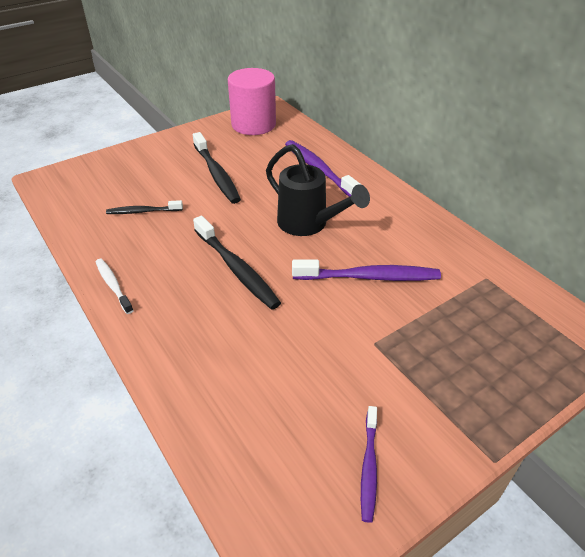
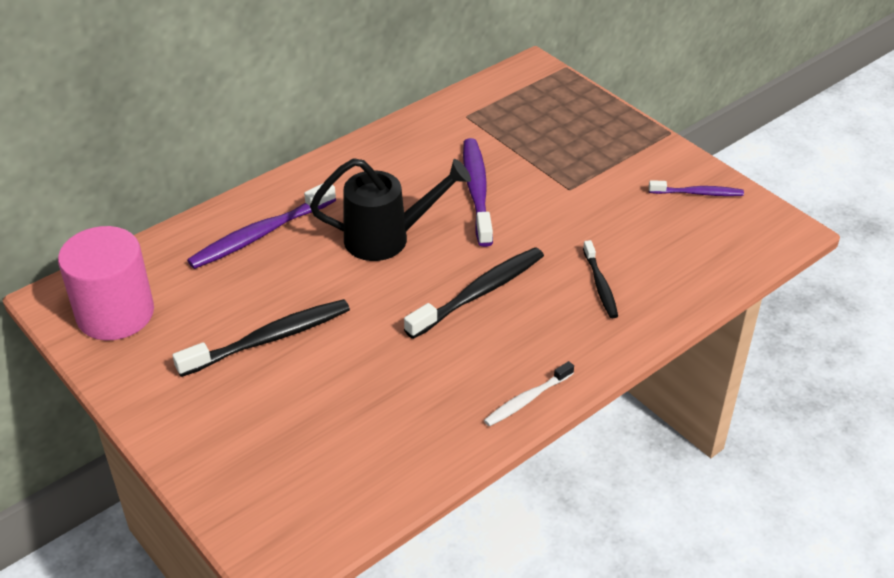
camera: 95 degrees left, 0 degrees up
(143, 211) = (369, 405): black toothbrush -> black toothbrush (600, 285)
(309, 224) = (388, 238): black watering can -> black watering can turned 45 degrees clockwise

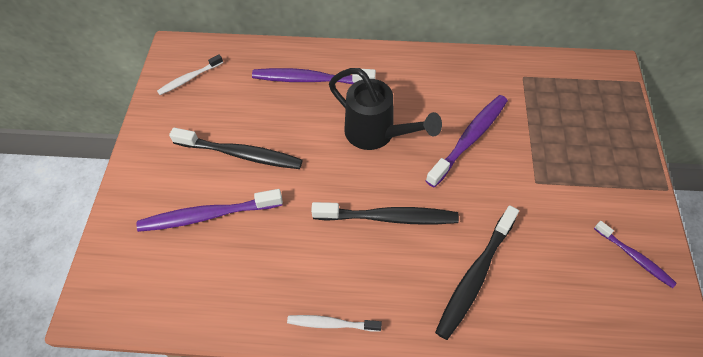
camera: 45 degrees right, 15 degrees up
(115, 314) = (189, 78): pink cylinder -> white toothbrush
(303, 408) = (208, 215): none -> purple toothbrush
(600, 285) = (475, 276): black toothbrush -> black toothbrush, size x1.71

